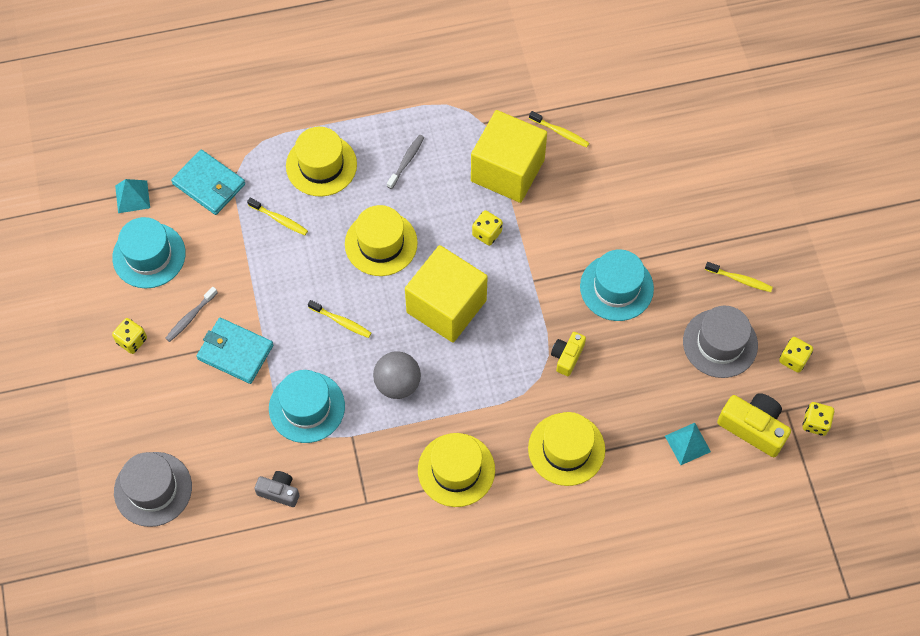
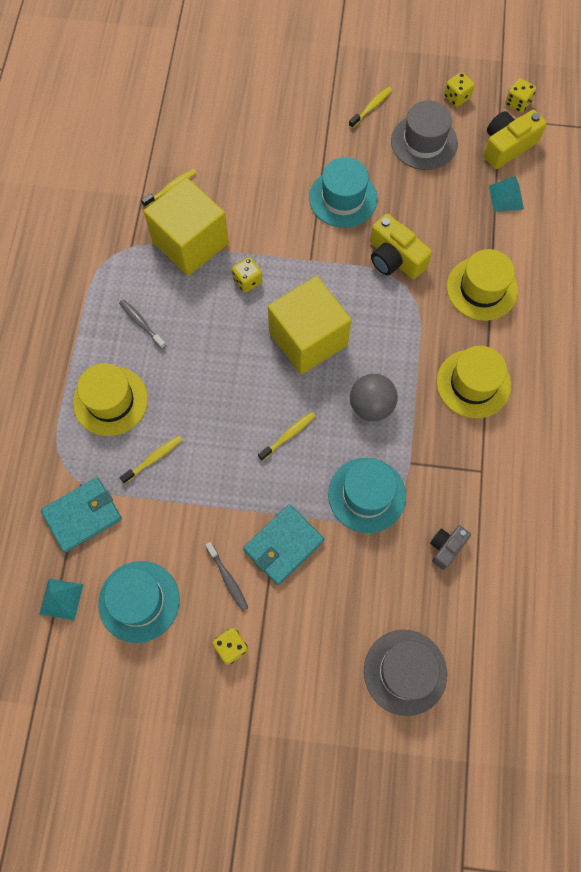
camera: 70 degrees left, 5 degrees up
(381, 243) = (220, 374): yellow hat -> none
(567, 356) = (394, 258): yellow camera -> yellow camera, size x1.65

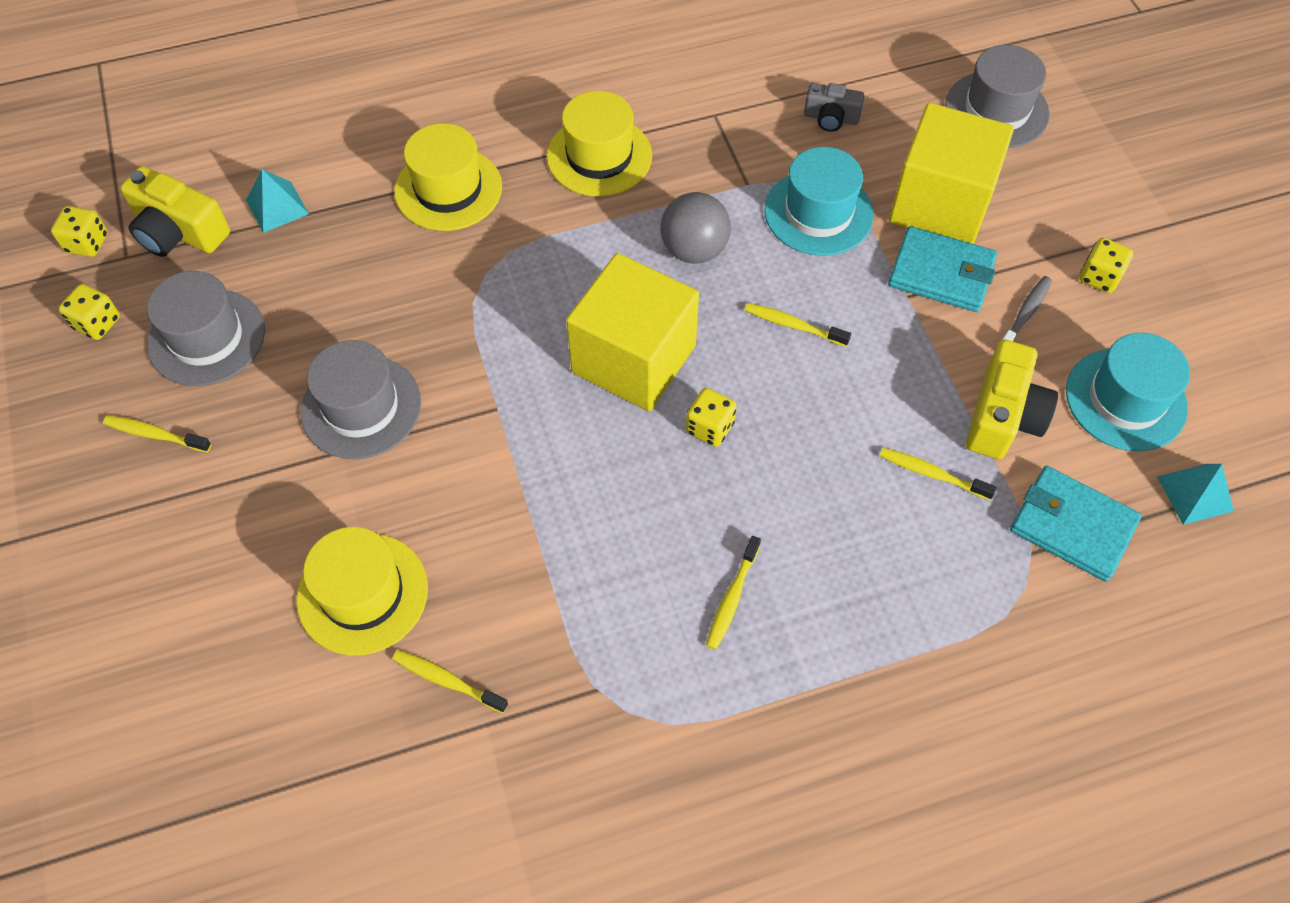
camera: 115 degrees left, 10 degrees down
(110, 401) = (884, 577): yellow hat -> yellow hat (362, 593)
(141, 323) = (731, 598): grey toothbrush -> yellow toothbrush
(190, 243) = (545, 594): yellow cube -> yellow cube (940, 204)
(247, 281) = (576, 478): yellow dice -> yellow dice (709, 427)
(343, 198) = (361, 407): turquoise hat -> grey hat
(394, 258) = (444, 302): yellow camera -> yellow camera (1003, 416)

